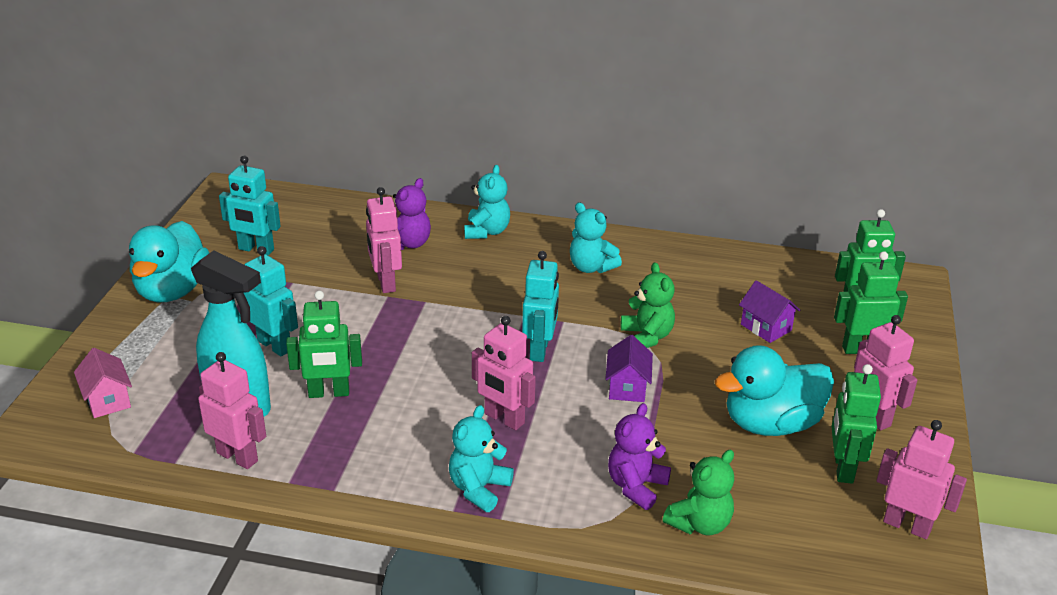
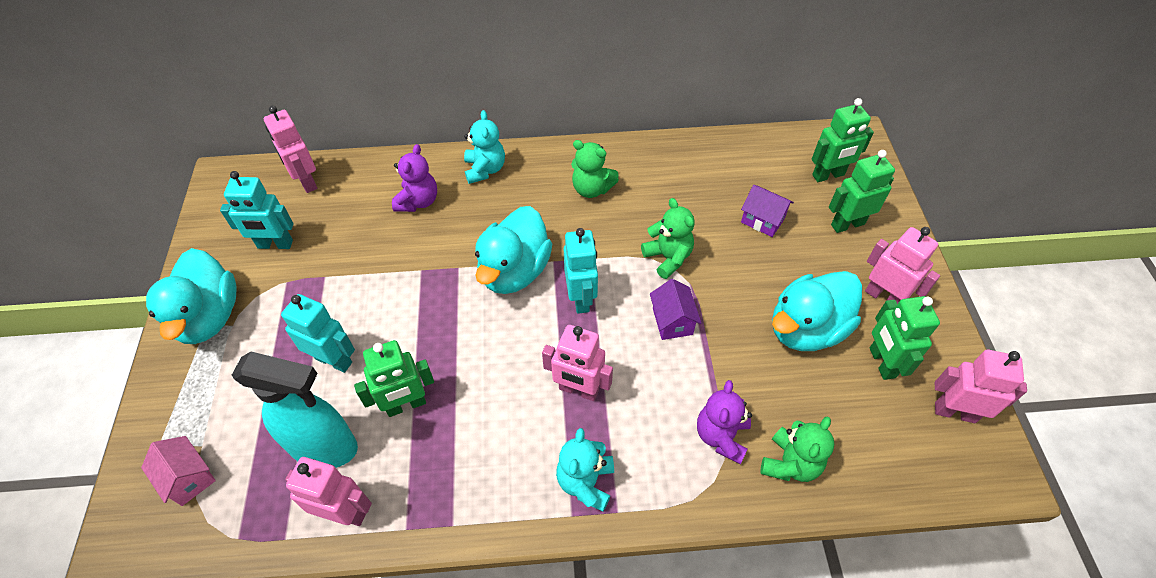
camera: 15 degrees left, 20 degrees up
(385, 283) = (413, 254): pink robot -> pink robot (306, 181)
(480, 315) = (514, 271): none -> turquoise duck
(591, 267) = (592, 189): turquoise teddy bear -> green teddy bear

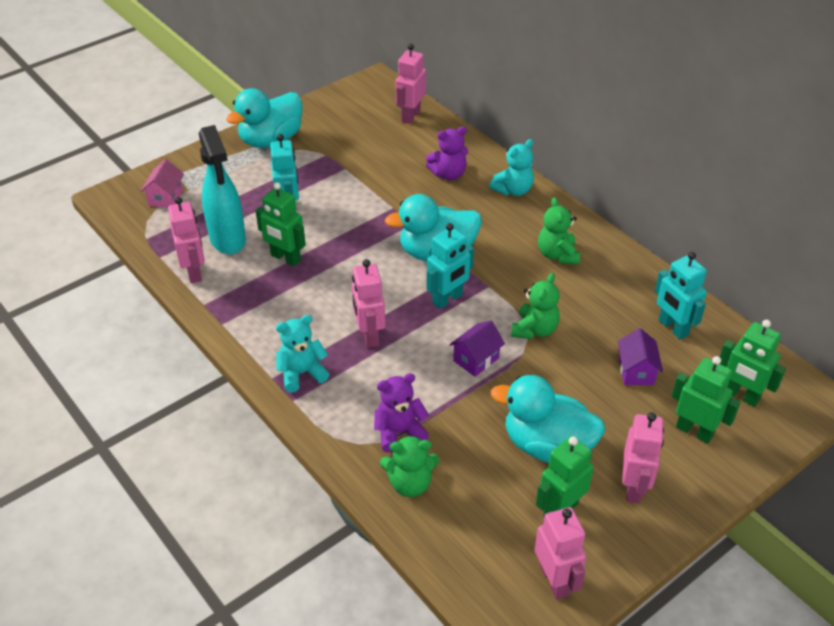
camera: 55 degrees right, 10 degrees down
(275, 244) = (348, 133): turquoise robot -> turquoise robot (672, 328)

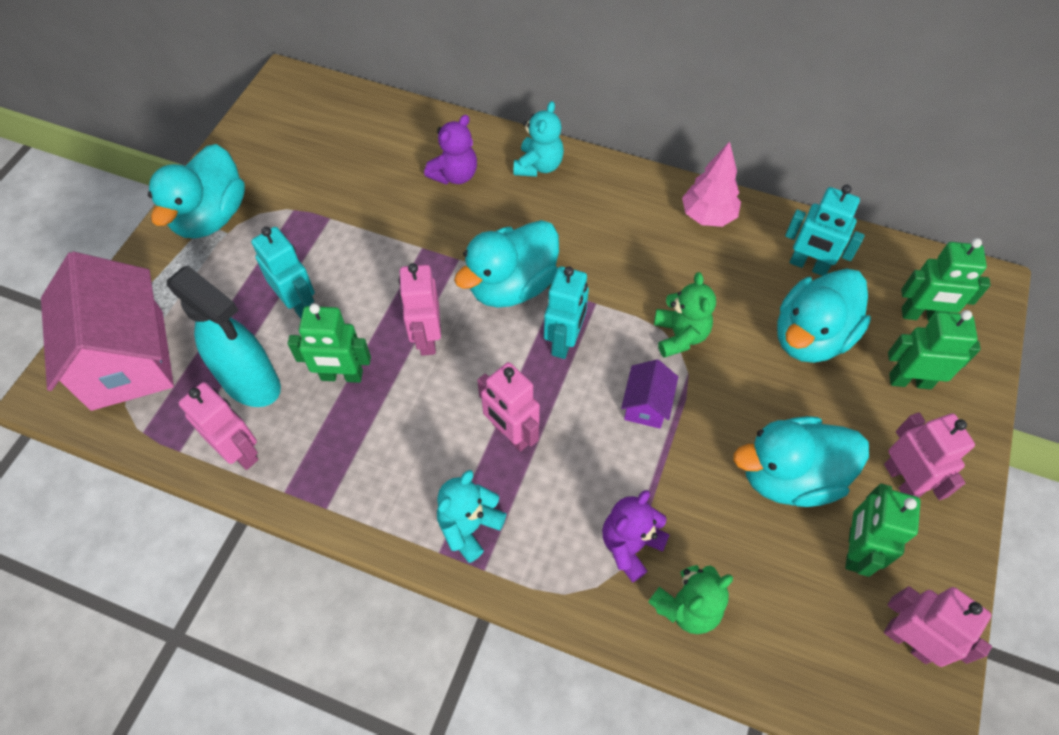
camera: 30 degrees left, 15 degrees up
(166, 197) = (128, 359): pink house -> pink house, size x2.23
(410, 116) = (359, 114): pink robot -> pink robot (426, 338)
(557, 255) = (639, 228): green teddy bear -> none
(617, 267) = (708, 216): none -> pink tree
(636, 371) = (810, 336): purple house -> turquoise duck

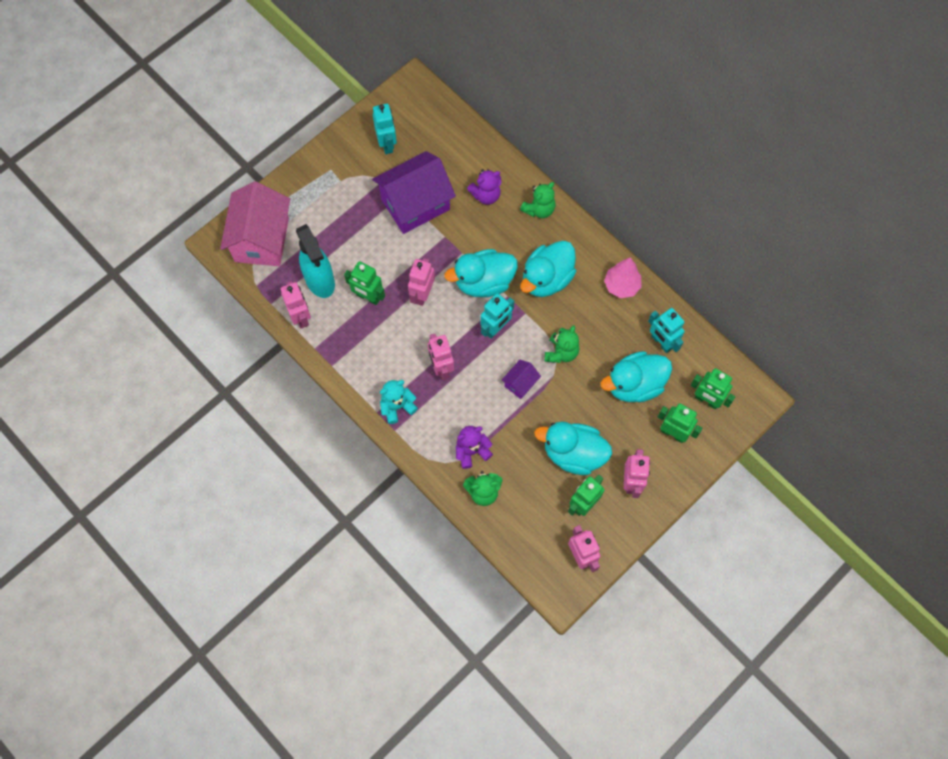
camera: 25 degrees right, 10 degrees up
(211, 216) = (335, 166): turquoise duck -> turquoise duck (546, 279)
(299, 304) = (362, 244): turquoise robot -> turquoise robot (387, 144)
(357, 222) = (415, 204): none -> purple house
(538, 166) = (539, 209): turquoise teddy bear -> green teddy bear

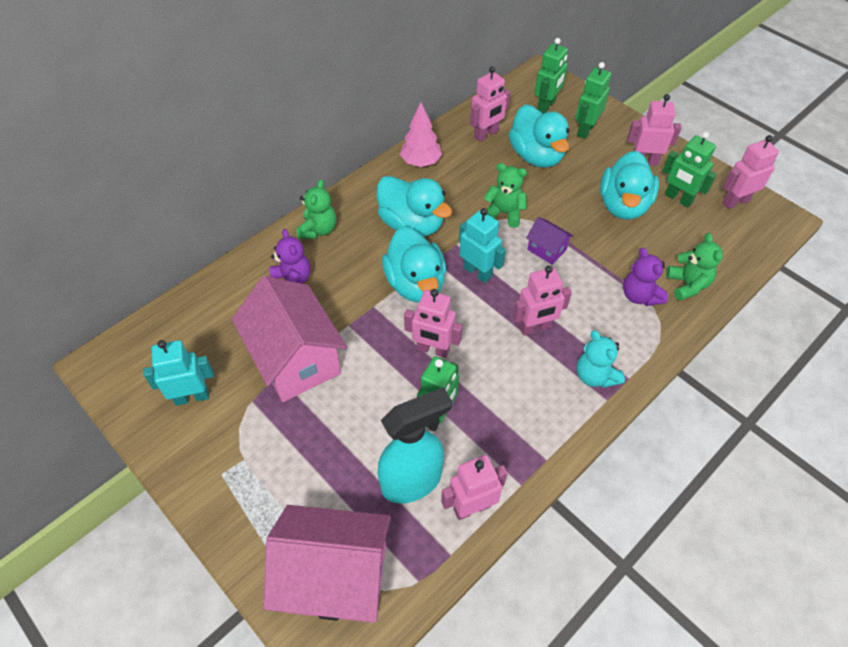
camera: 90 degrees left, 15 degrees down
(415, 204) = (296, 359): purple house -> pink house
(539, 209) = (318, 230): green teddy bear -> green teddy bear turned 60 degrees clockwise
(661, 342) = (486, 134): turquoise robot -> pink robot

